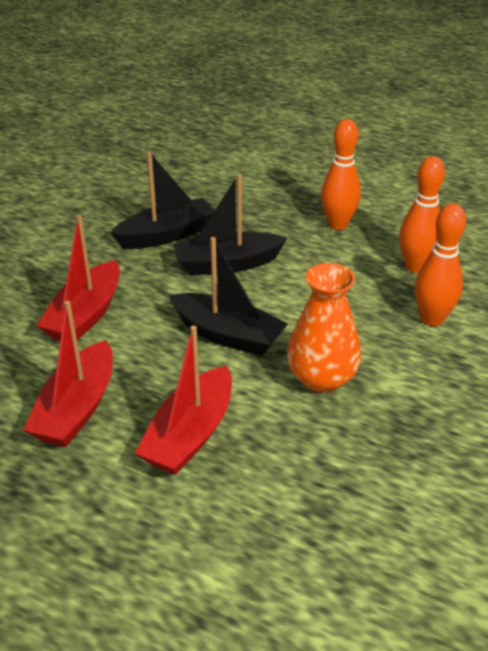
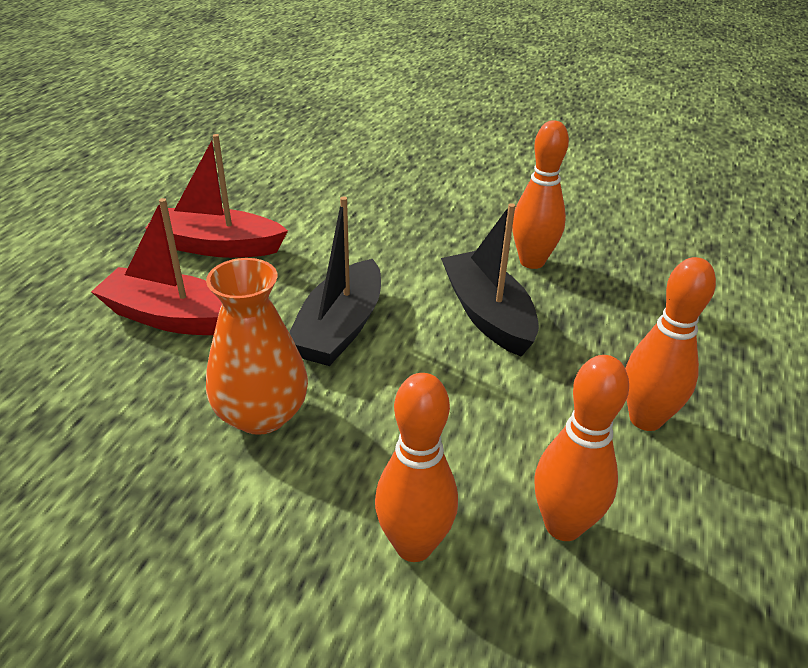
camera: 80 degrees right, 0 degrees up
(86, 315) = (360, 230): red boat -> none
(167, 235) = (532, 262): black boat -> orange bowling pin

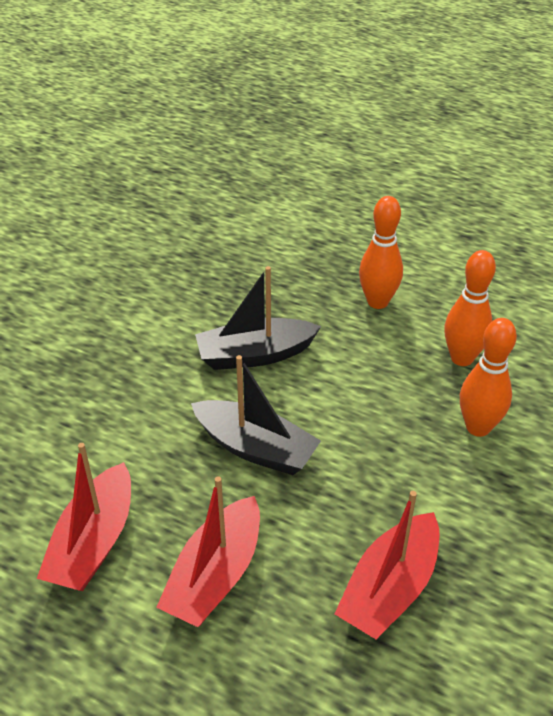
camera: 80 degrees left, 5 degrees up
(135, 449) = (389, 588): none -> red boat
(261, 414) = (356, 504): orange vase -> none
(532, 262) = (188, 316): orange bowling pin -> none

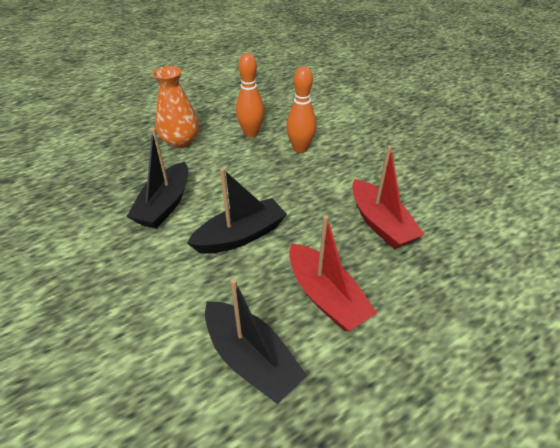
camera: 60 degrees left, 0 degrees up
(93, 542) = (251, 358): red boat -> black boat
(377, 302) = (180, 141): orange bowling pin -> orange vase

